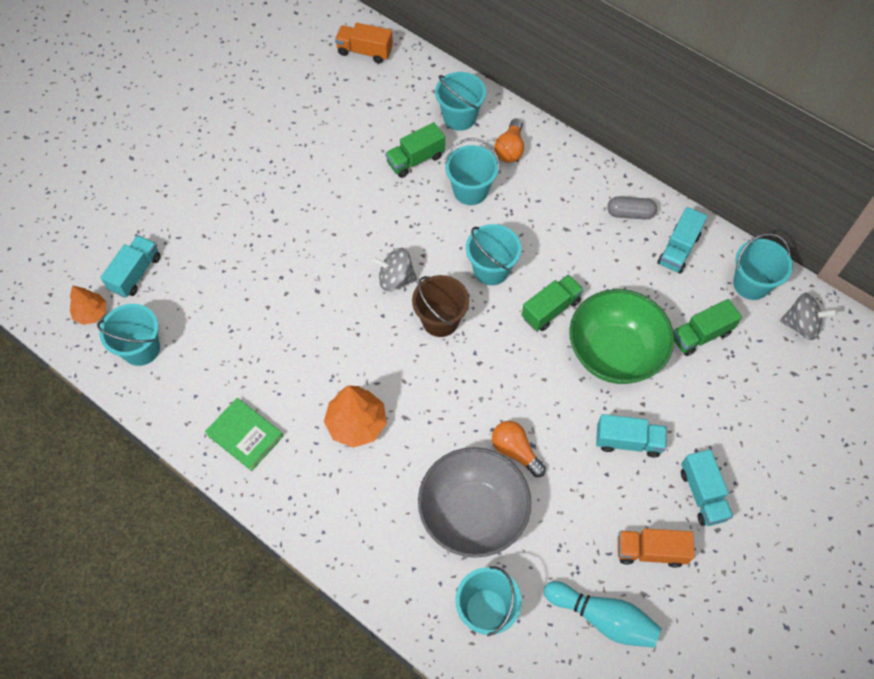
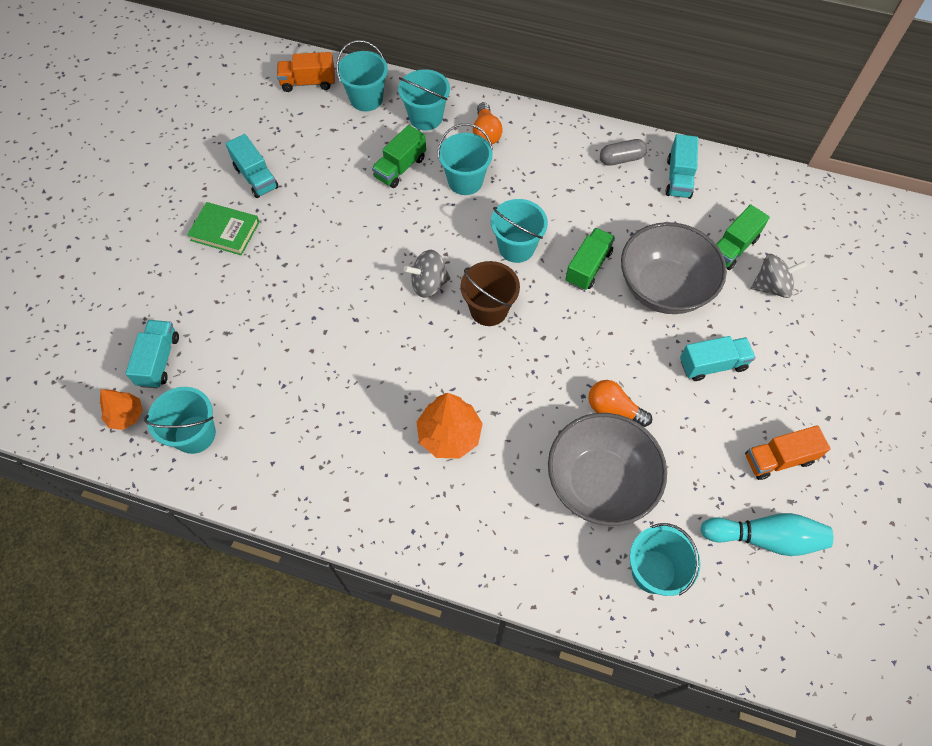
camera: 20 degrees left, 0 degrees up
(245, 435) = (341, 485): green book -> green book (225, 231)
(614, 353) = (664, 288): green bowl -> grey bowl
(702, 494) = (800, 390): turquoise truck -> turquoise truck (256, 177)
(751, 284) = (755, 189): turquoise bucket -> turquoise bucket (366, 99)
(801, 325) = (814, 211): grey spinning top -> grey spinning top (771, 286)

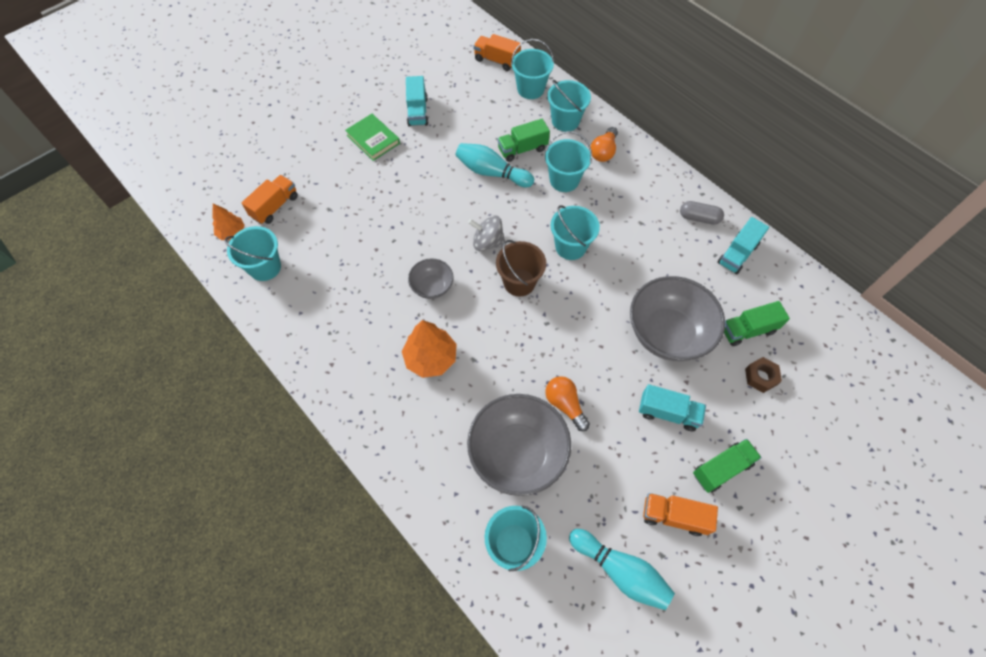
camera: 30 degrees right, 0 degrees up
(159, 360) = (275, 206): turquoise truck -> orange truck
(384, 208) = (492, 173): none -> turquoise bowling pin
(401, 360) = (432, 287): none -> grey bowl
(588, 267) = (617, 288): green truck -> green truck (722, 469)
(771, 286) = (760, 377): grey spinning top -> brown nut

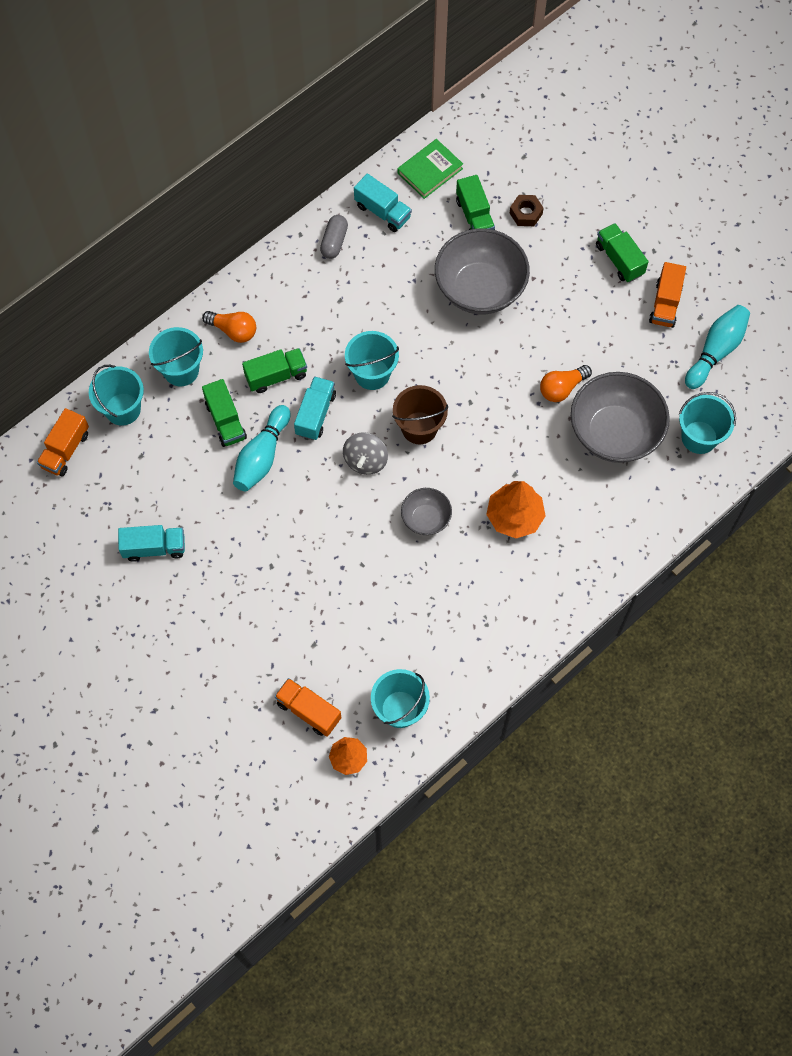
camera: 90 degrees left, 5 degrees up
(373, 139) = (201, 600): green book -> green book (430, 171)
(564, 180) = (276, 376): turquoise bucket -> green truck
(668, 413) = (566, 298): turquoise truck -> turquoise truck (315, 414)

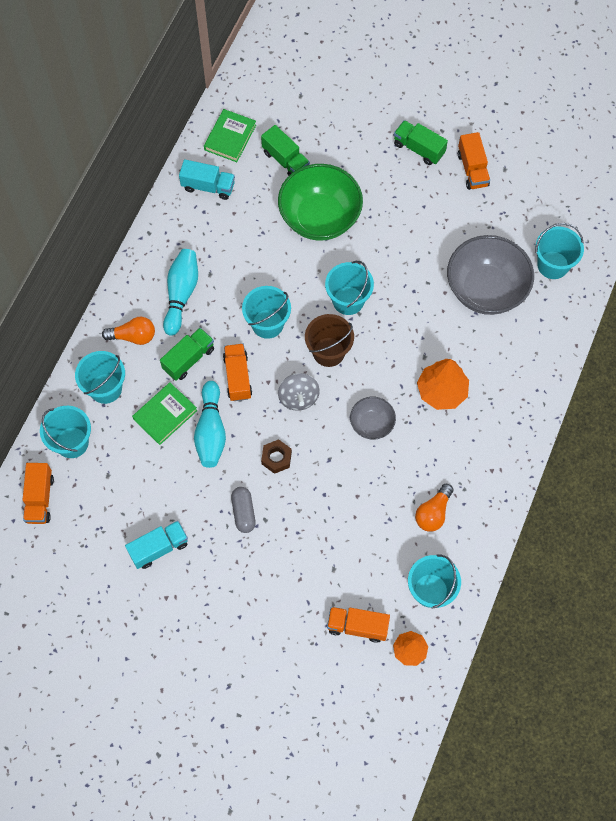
camera: 25 degrees left, 0 degrees up
(225, 421) = (165, 415): green truck -> green book
(315, 414) = (238, 377): turquoise truck -> orange truck
(334, 242) = (180, 227): grey capsule -> grey capsule (243, 512)
(466, 384) = (348, 300): none -> turquoise bucket
(480, 289) = (320, 217): grey bowl -> green bowl
(526, 213) = (325, 141): brown nut -> brown nut (276, 458)
(562, 388) = (426, 271): orange light bulb -> orange light bulb (433, 513)
(716, 351) = (530, 191): turquoise bowling pin -> turquoise bowling pin (181, 294)

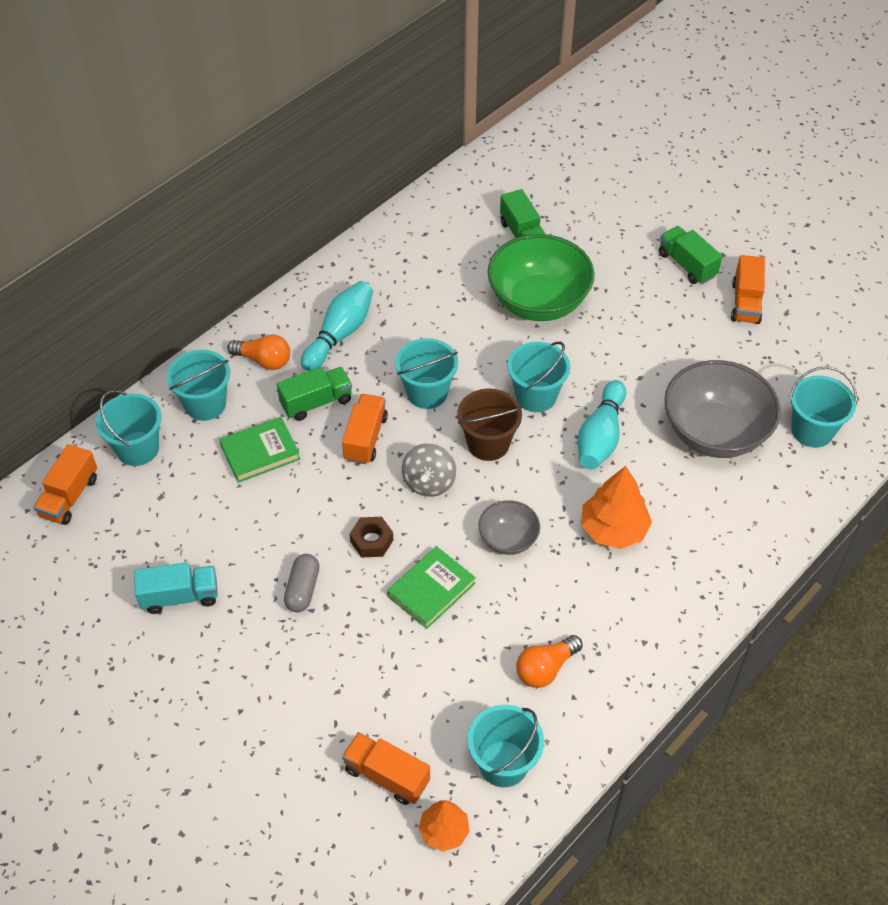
camera: 20 degrees right, 15 degrees down
(208, 186) = (421, 237): turquoise truck -> none
(211, 431) = (306, 486): turquoise bowling pin -> turquoise bowling pin (600, 436)
(230, 137) = (468, 198): green book -> green book (431, 590)

